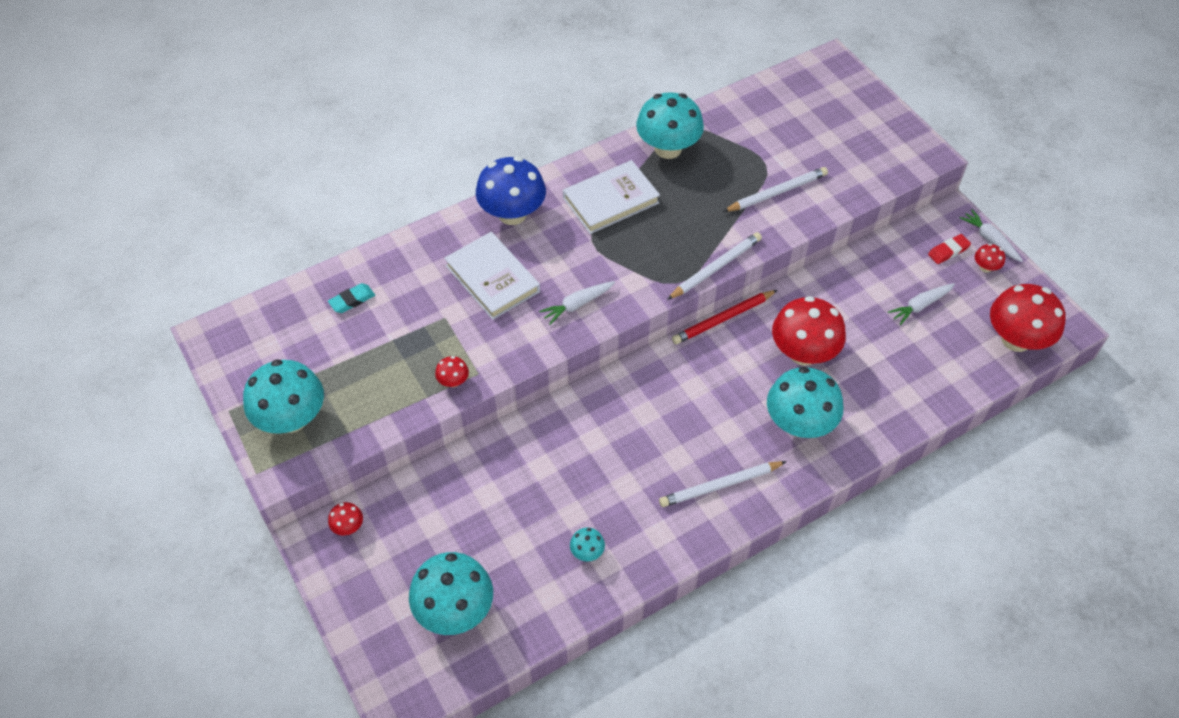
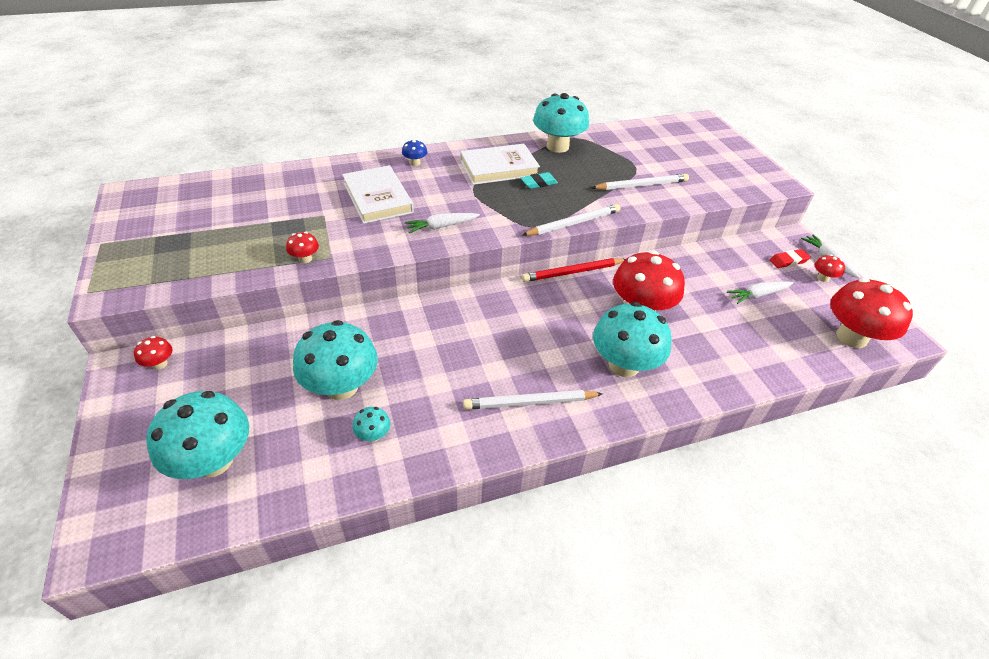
camera: 10 degrees right, 10 degrees down
(291, 418) = (148, 259): turquoise mushroom -> turquoise mushroom (341, 386)
(352, 300) = (255, 192): turquoise eraser -> turquoise eraser (538, 183)
(512, 214) = (415, 163): blue mushroom -> blue mushroom, size x0.44

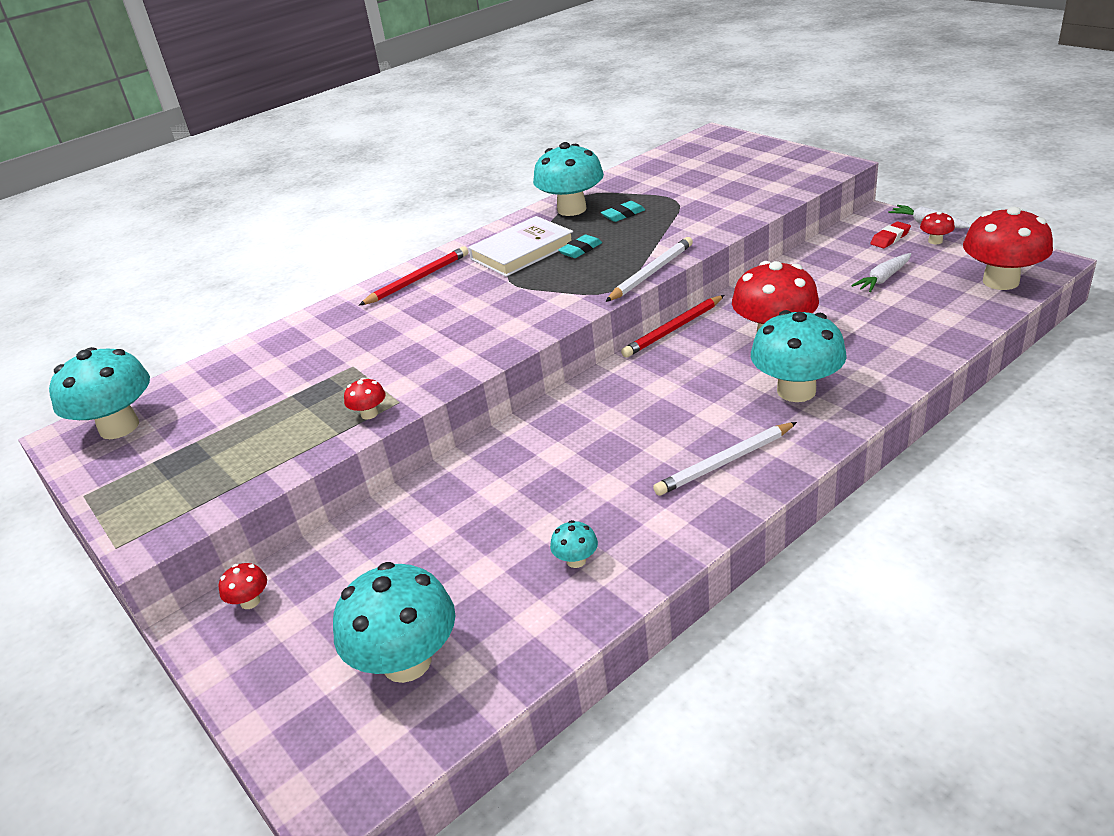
camera: 15 degrees left, 10 degrees down
(341, 386) = (499, 532): turquoise mushroom -> turquoise mushroom (119, 427)
(378, 198) = (403, 327): white book -> none
(415, 163) = (418, 279): blue mushroom -> red pencil
(441, 226) = (505, 327): white carrot -> none
(590, 165) = (623, 215): none -> turquoise eraser
(641, 185) = (695, 214): white pencil -> none

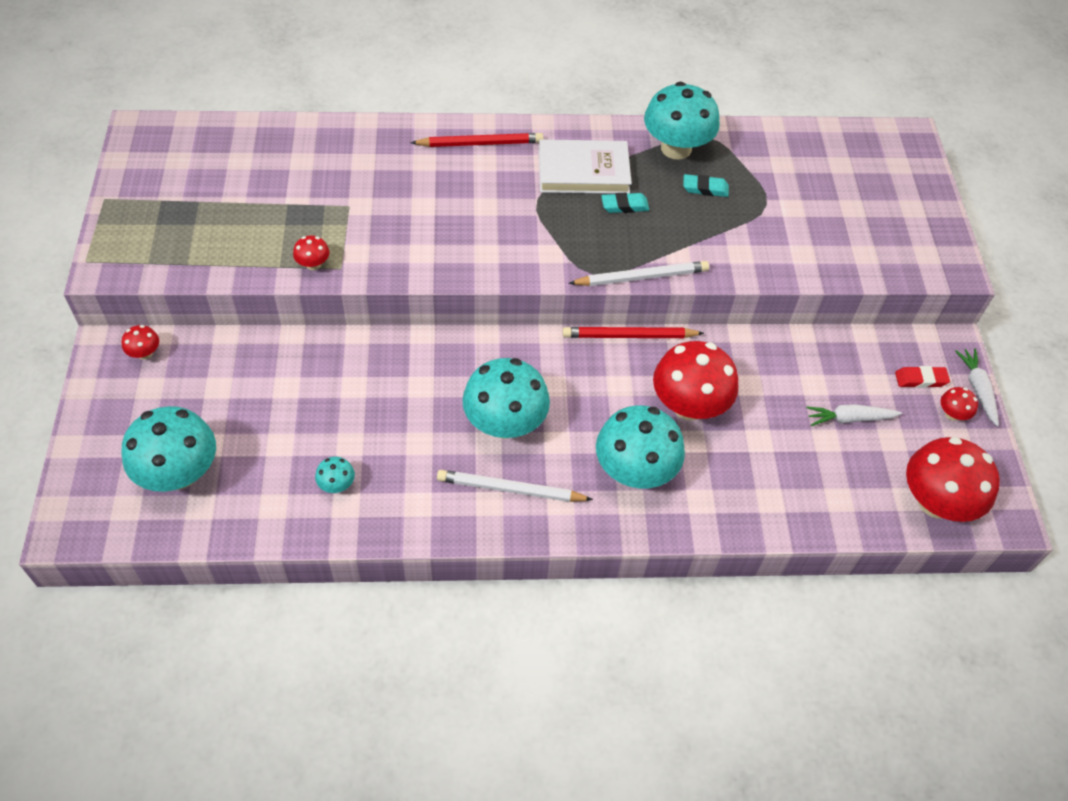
camera: 30 degrees right, 20 degrees up
(119, 427) = (170, 148): turquoise mushroom -> turquoise mushroom (505, 423)

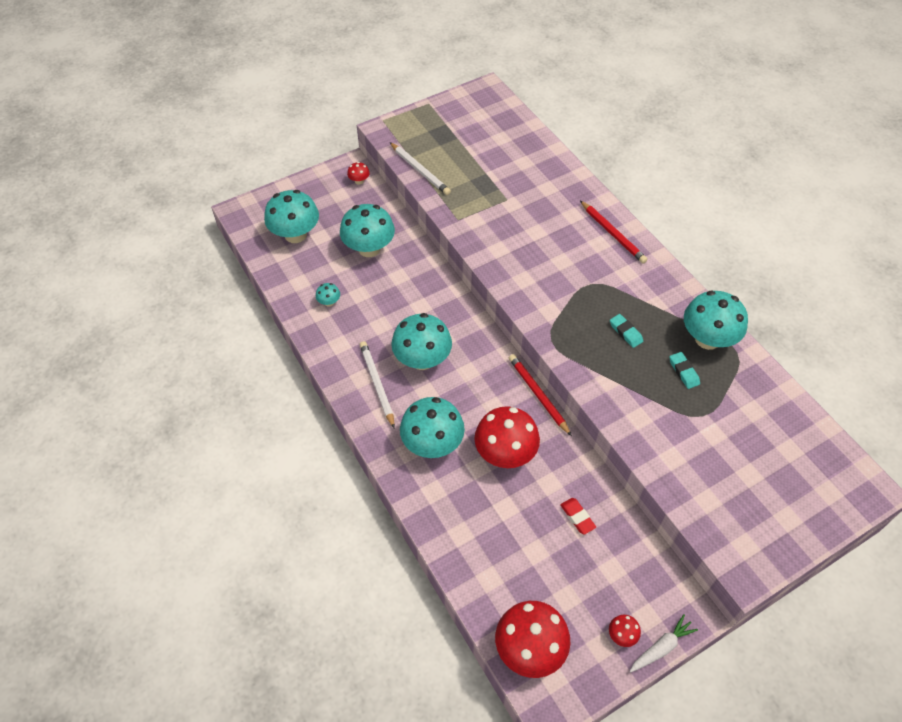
camera: 65 degrees right, 0 degrees up
(279, 397) = (369, 248): none -> turquoise mushroom
(313, 264) = (451, 206): red mushroom -> none
(583, 171) = (637, 297): white book -> none
(641, 277) = (569, 368): white pencil -> white pencil (420, 170)
(849, 419) = (565, 561): white carrot -> none
(920, 379) = (639, 600): red eraser -> red eraser (577, 517)

